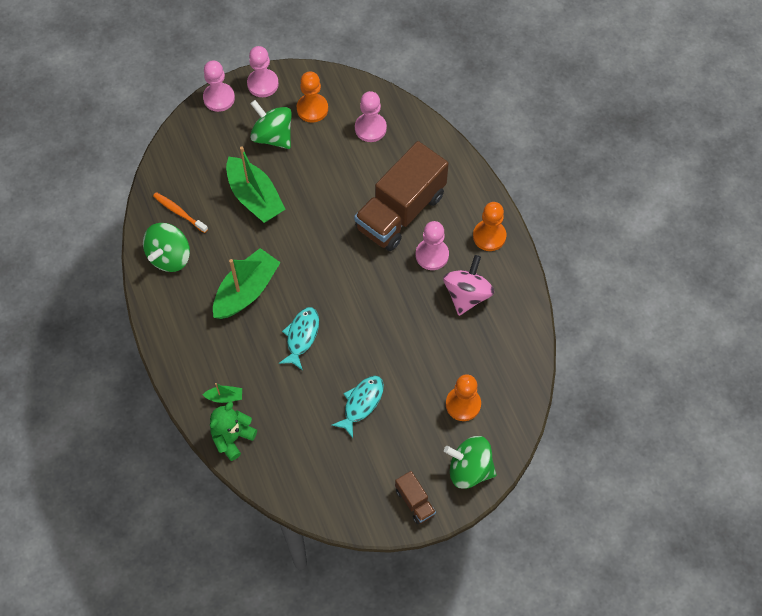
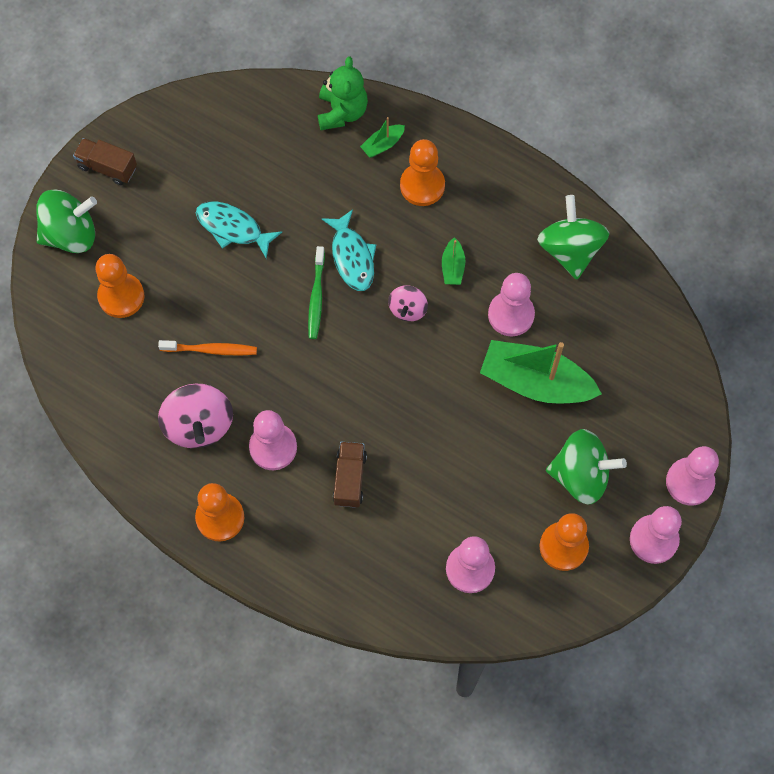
camera: 145 degrees right, 5 degrees up
(179, 212) = (605, 306): orange toothbrush -> orange toothbrush (211, 350)
(222, 353) = (422, 185): none -> orange pawn
(236, 242) = (511, 314): none -> pink pawn
(246, 291) = (453, 267): green boat -> green boat, size x0.44
(293, 283) = (407, 309): none -> pink spinning top
(342, 325) = (316, 297): none -> green toothbrush
(361, 403) = (233, 228): turquoise fish -> turquoise fish turned 120 degrees clockwise
(400, 211) = (350, 479): brown truck -> brown truck, size x0.43

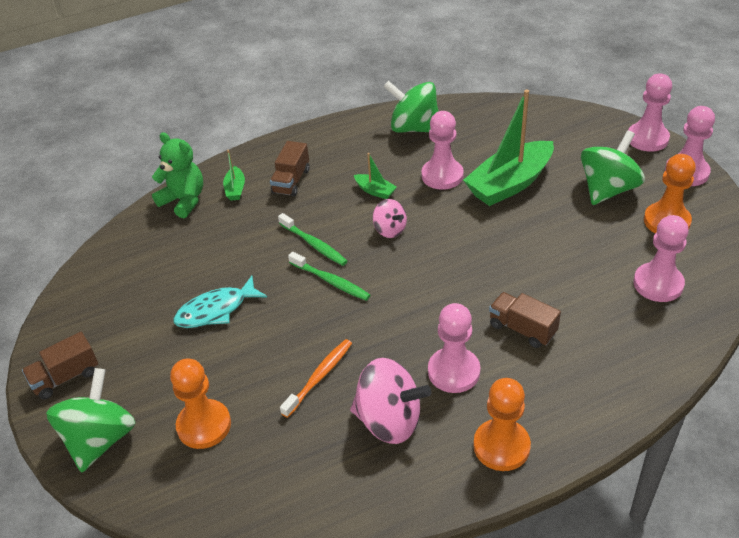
camera: 55 degrees left, 25 degrees down
(352, 257) = (314, 244): turquoise fish -> green toothbrush
(422, 185) = (291, 181): orange pawn -> brown truck

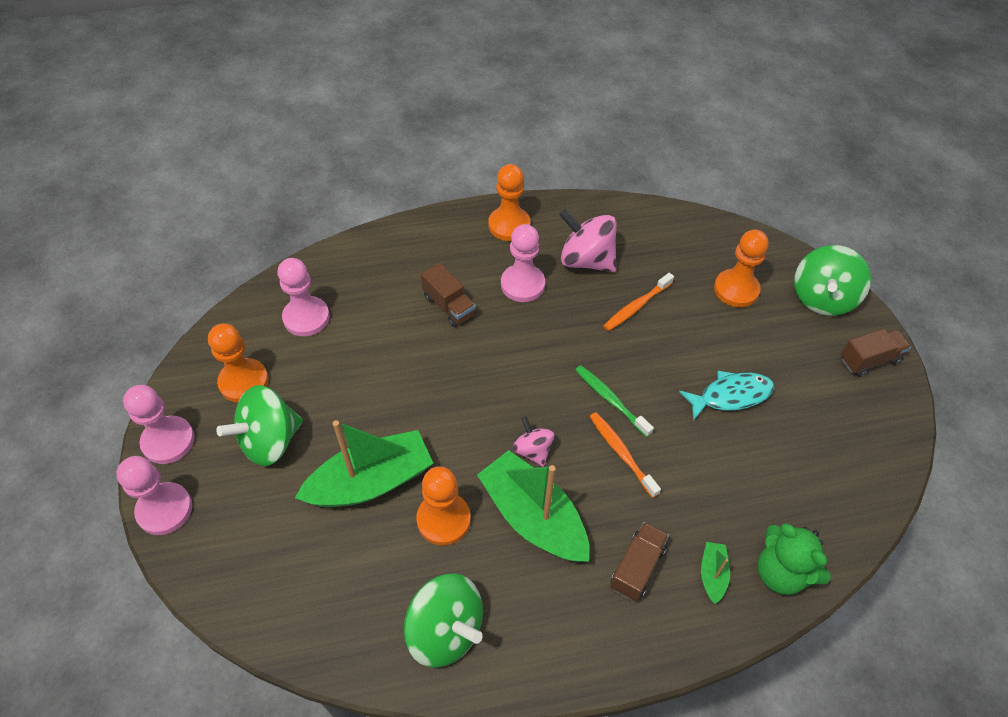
camera: 170 degrees left, 10 degrees up
(314, 244) = (621, 453): green toothbrush -> orange toothbrush
(375, 191) = (533, 517): green boat -> green boat, size x2.28
(442, 176) = (443, 520): pink pawn -> orange pawn

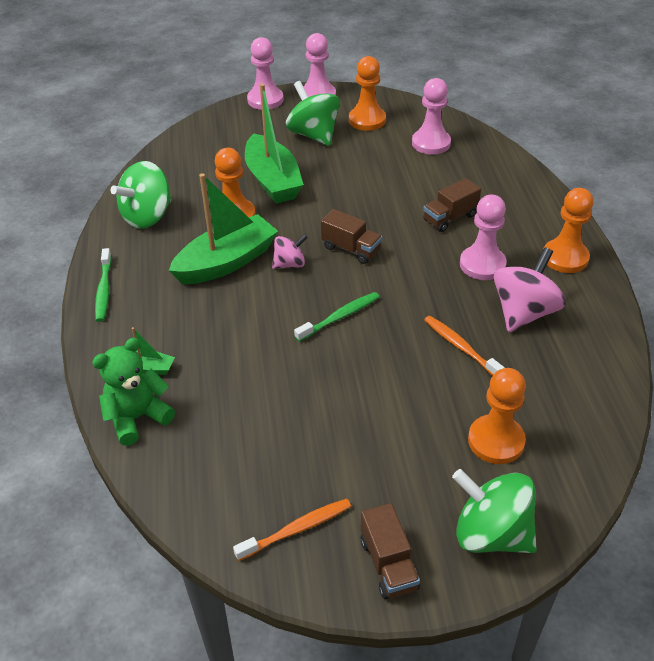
camera: 95 degrees right, 10 degrees down
(596, 655) = (104, 290): none -> green toothbrush
(621, 453) = (280, 319): orange toothbrush -> orange toothbrush (297, 529)
(637, 567) = (168, 319): brown truck -> brown truck (351, 249)
(730, 396) = (340, 411): turquoise fish -> none

